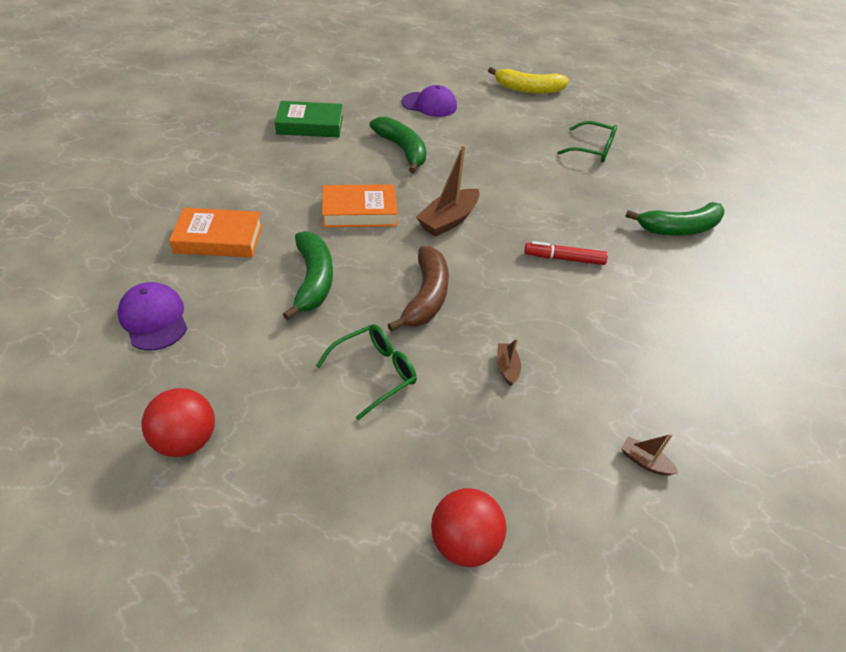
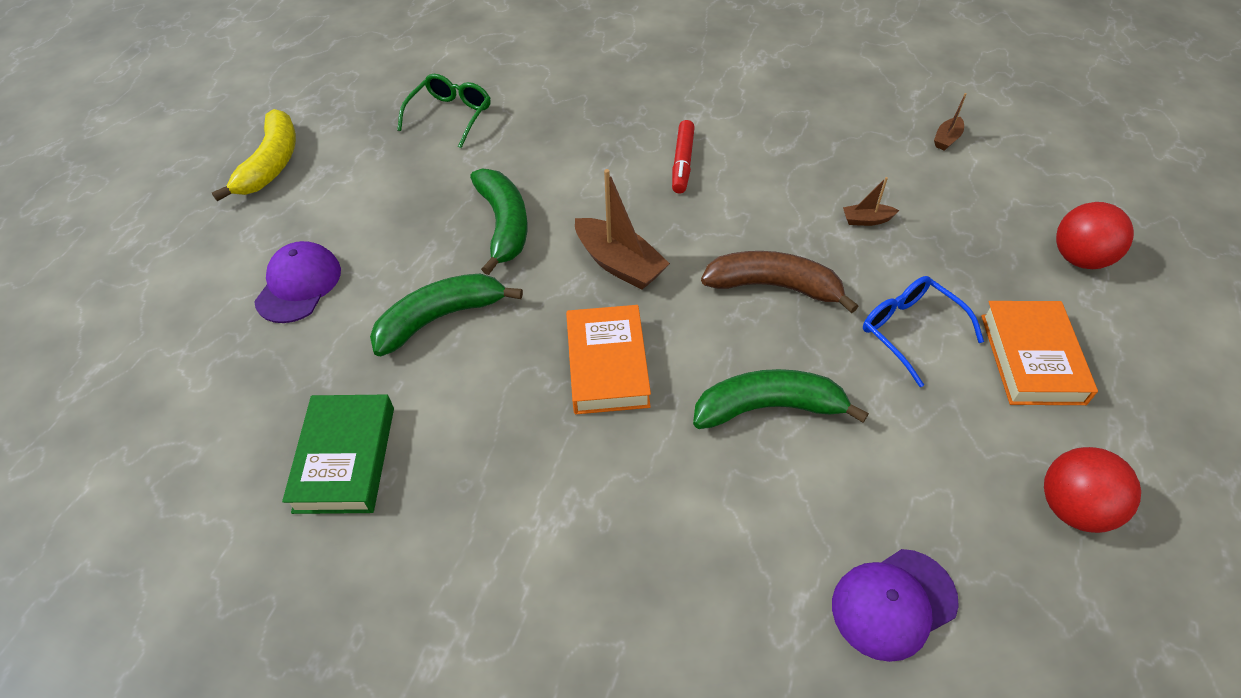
camera: 85 degrees left, 5 degrees up
(219, 239) = (696, 550): orange book -> orange book (1032, 358)
(374, 373) = (910, 331): green glasses -> blue glasses
(679, 228) = (616, 69): green banana -> green banana (504, 225)

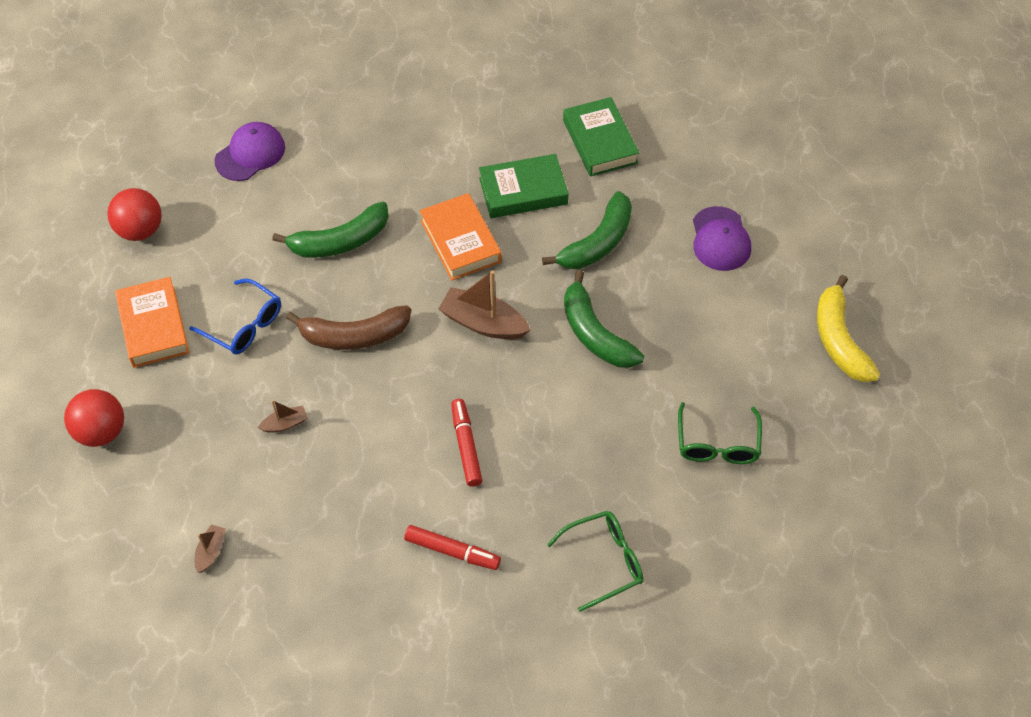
camera: 160 degrees right, 5 degrees up
(493, 412) = (523, 191): none -> green book
(597, 67) = (604, 561): none -> green glasses
(722, 97) = (452, 551): none -> red marker

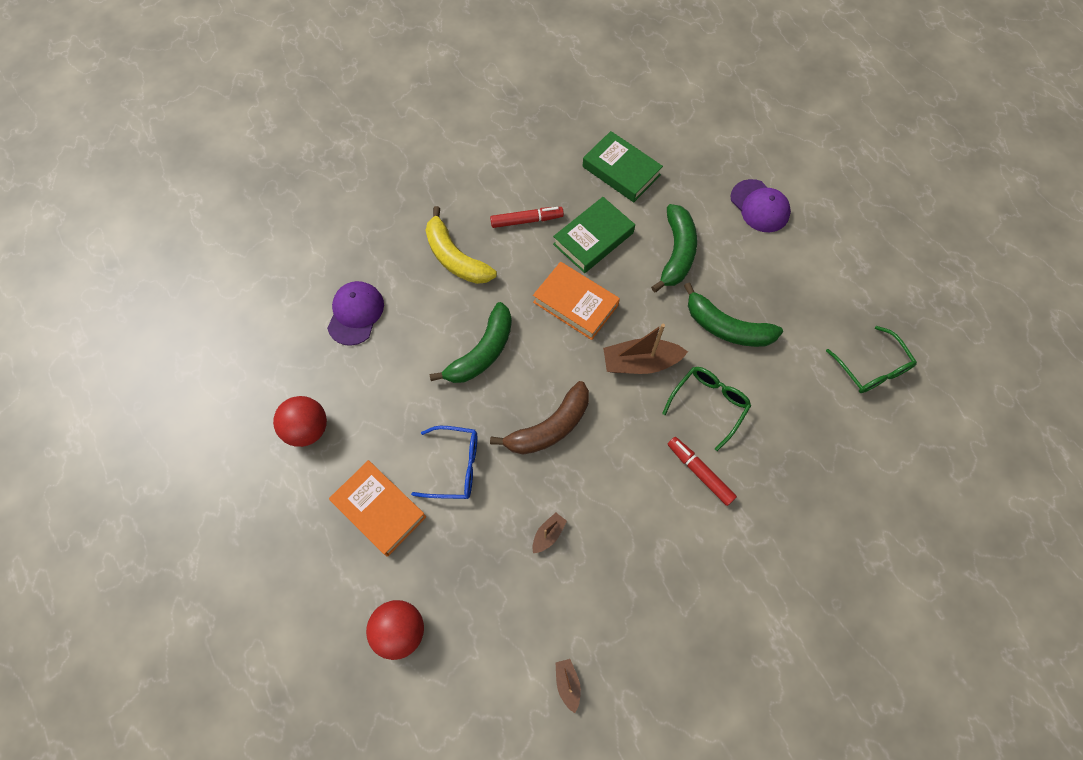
camera: 30 degrees left, 10 degrees up
(452, 551) = (752, 567): red marker -> red marker (526, 220)
(604, 561) = (863, 509): green glasses -> green glasses (708, 405)
(839, 340) = (892, 243): yellow banana -> yellow banana (455, 257)

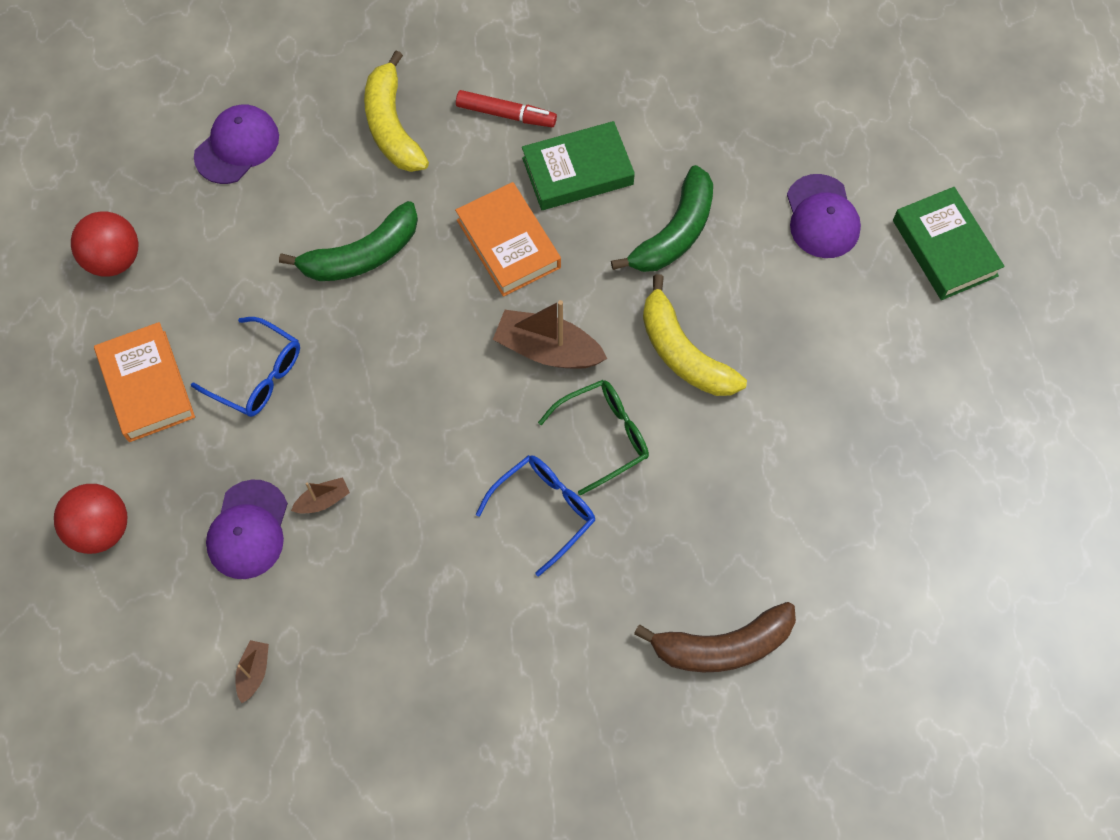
camera: 25 degrees right, 0 degrees up
(507, 580) = (248, 530): none -> purple cap
(549, 427) = (393, 379): brown banana -> brown banana (722, 646)
(621, 171) = (664, 98): green book -> green book (944, 248)
(699, 472) = (544, 511): red marker -> blue glasses
(726, 327) = (683, 352): green banana -> yellow banana
(871, 368) = (842, 483): green glasses -> none

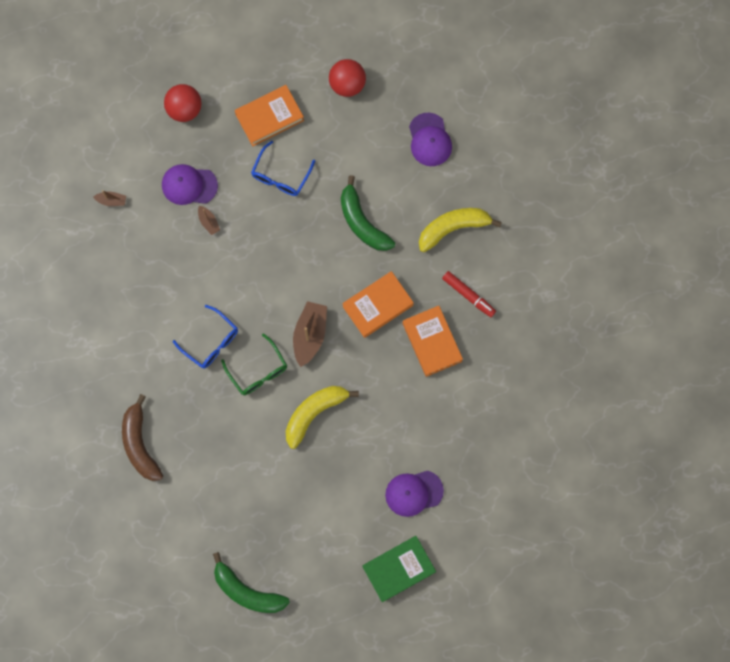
camera: 85 degrees right, 10 degrees up
(237, 146) = (429, 140): purple cap -> purple cap turned 45 degrees clockwise
(506, 114) = (468, 295): red marker -> red marker turned 60 degrees counterclockwise
(577, 171) = (432, 342): green book -> orange book
(674, 233) = (394, 403): green banana -> green banana (247, 591)

